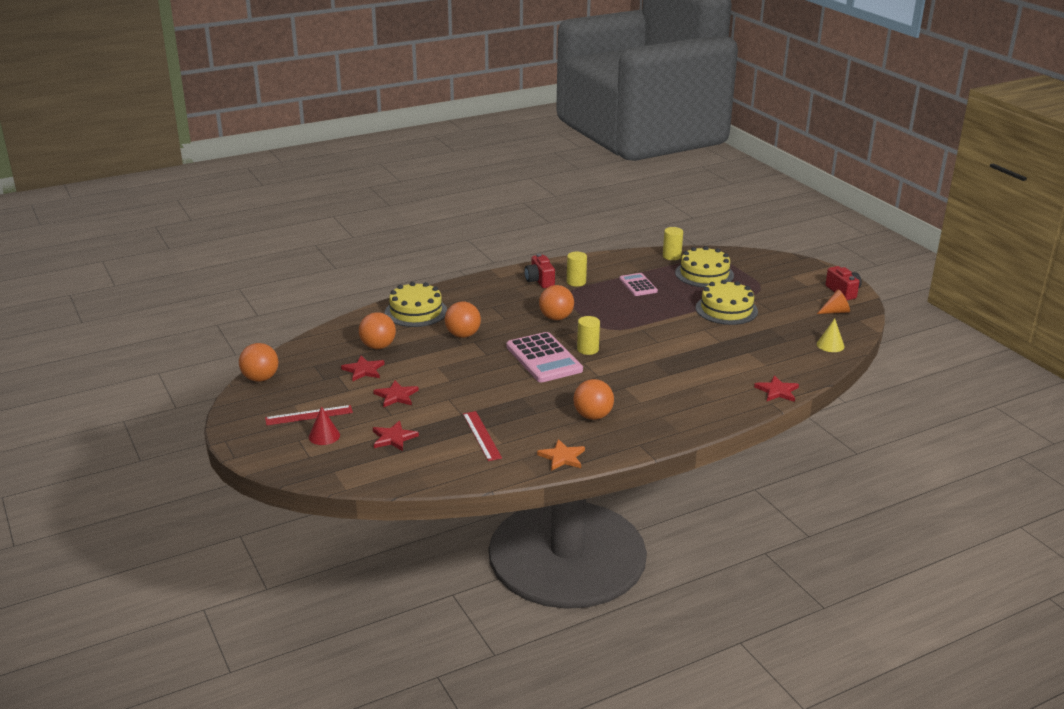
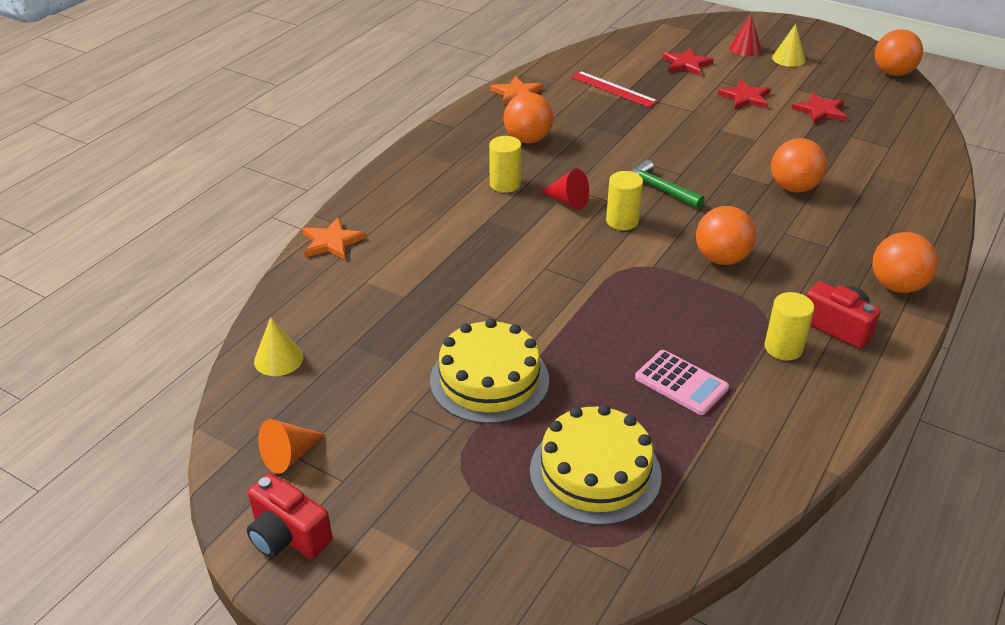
camera: 150 degrees right, 10 degrees up
(309, 415) = (788, 59): red ruler -> yellow cone
(378, 346) = (855, 140): orange ball -> orange ball (897, 286)
(416, 311) = (901, 201): yellow cake -> none
(543, 358) = (658, 189): pink calculator -> green hammer
(608, 369) = (567, 201): none -> red cone
(671, 256) = (703, 509): yellow cylinder -> yellow cylinder (505, 184)
(777, 391) = (331, 242): red star -> orange star

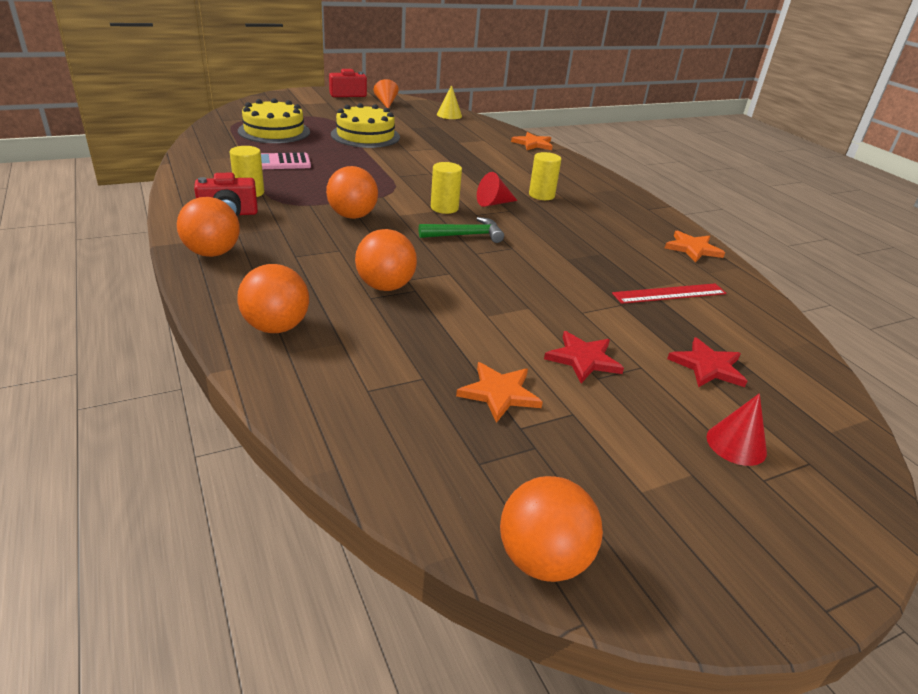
camera: 120 degrees right, 5 degrees down
(528, 139) = (600, 223): orange ball -> orange ball (276, 327)
(788, 59) = (675, 466): yellow cone -> none
(820, 111) = (499, 393): red star -> orange star

